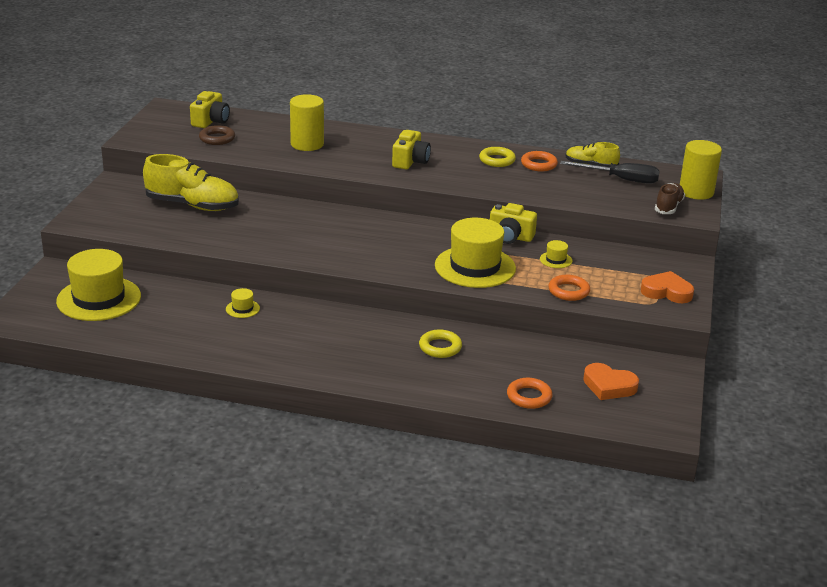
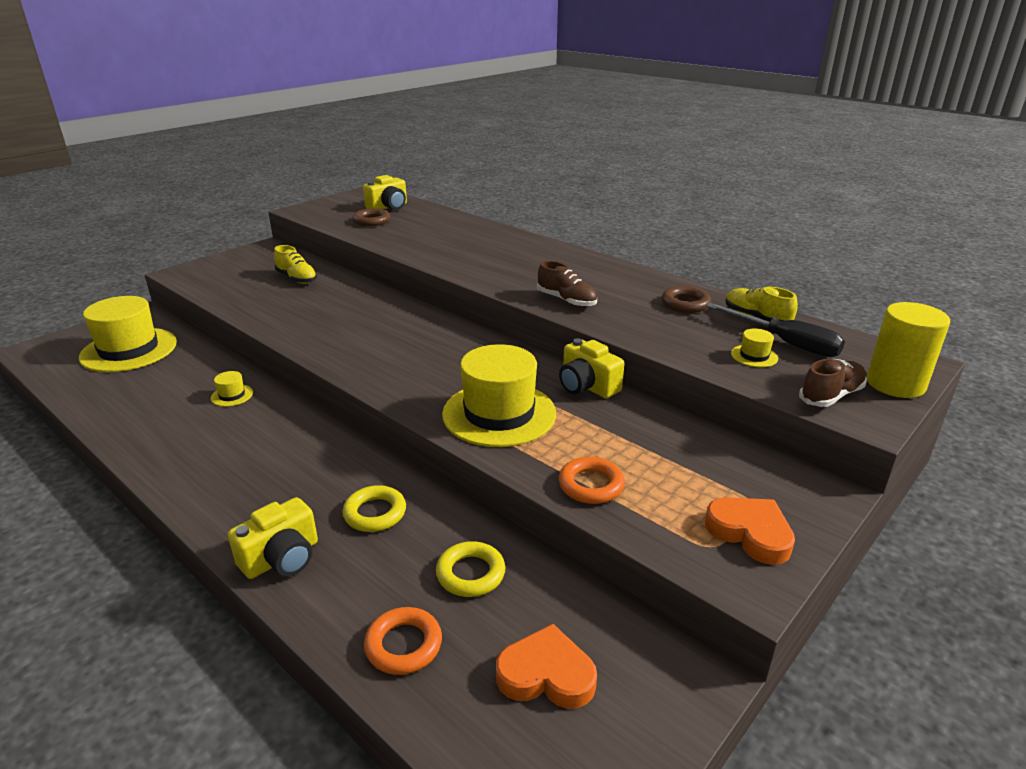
camera: 30 degrees right, 0 degrees up
(192, 205) = (297, 278): yellow shoe -> yellow shoe, size x0.56
(307, 144) = (447, 239): yellow cylinder -> none
(410, 161) = (532, 273): yellow camera -> yellow camera (282, 558)
(459, 179) = (566, 300): none -> brown shoe
(497, 160) = (636, 290): yellow ring -> yellow ring (470, 573)
(539, 164) = (685, 304): orange ring -> brown ring
(556, 260) = (617, 432): yellow hat -> yellow hat (754, 356)
(609, 386) = (546, 675): orange heart -> orange heart turned 135 degrees clockwise

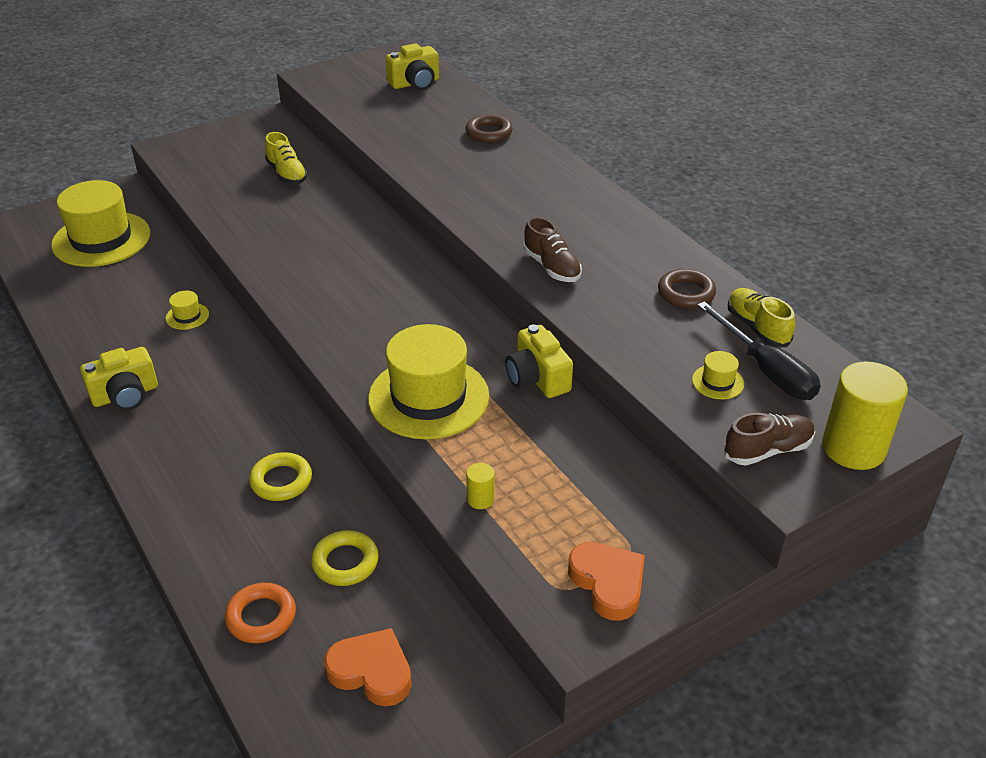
camera: 15 degrees right, 10 degrees up
(282, 558) = (184, 511): yellow camera -> yellow camera (125, 395)
(371, 221) = (386, 106): brown ring -> brown ring (489, 133)
(591, 485) = (480, 499): orange ring -> yellow cylinder

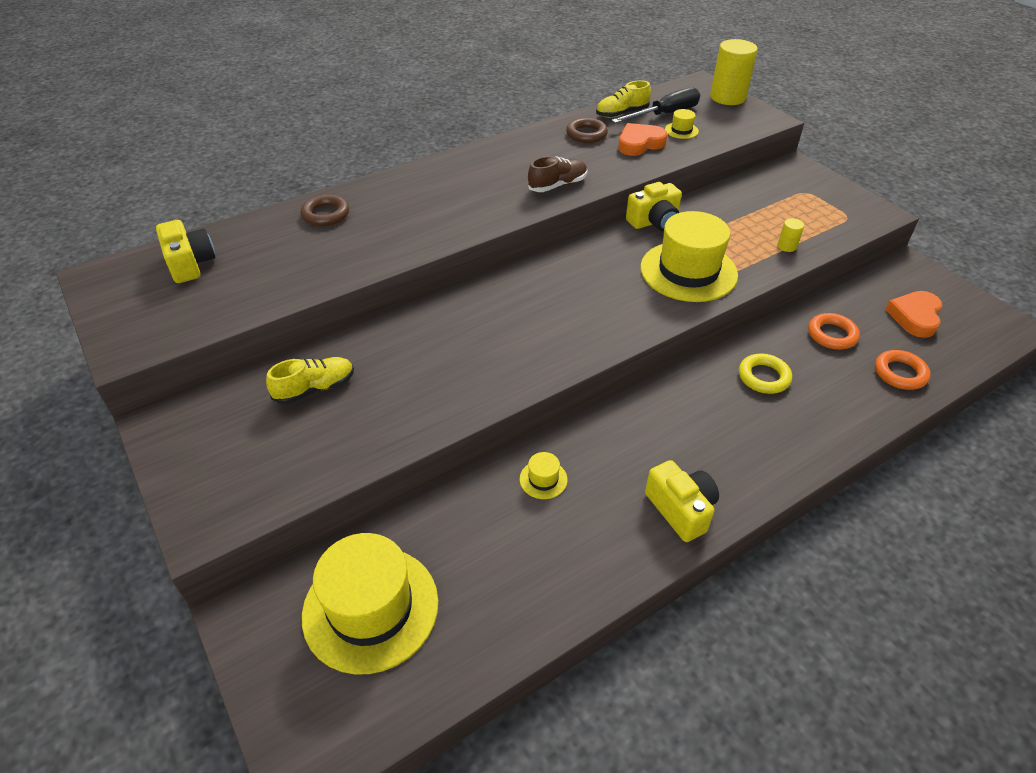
camera: 90 degrees left, 5 degrees up
(345, 562) = (832, 335): yellow ring -> orange ring
(608, 583) = (835, 201): orange heart -> orange heart (639, 144)
(767, 450) = (739, 121): brown shoe -> none

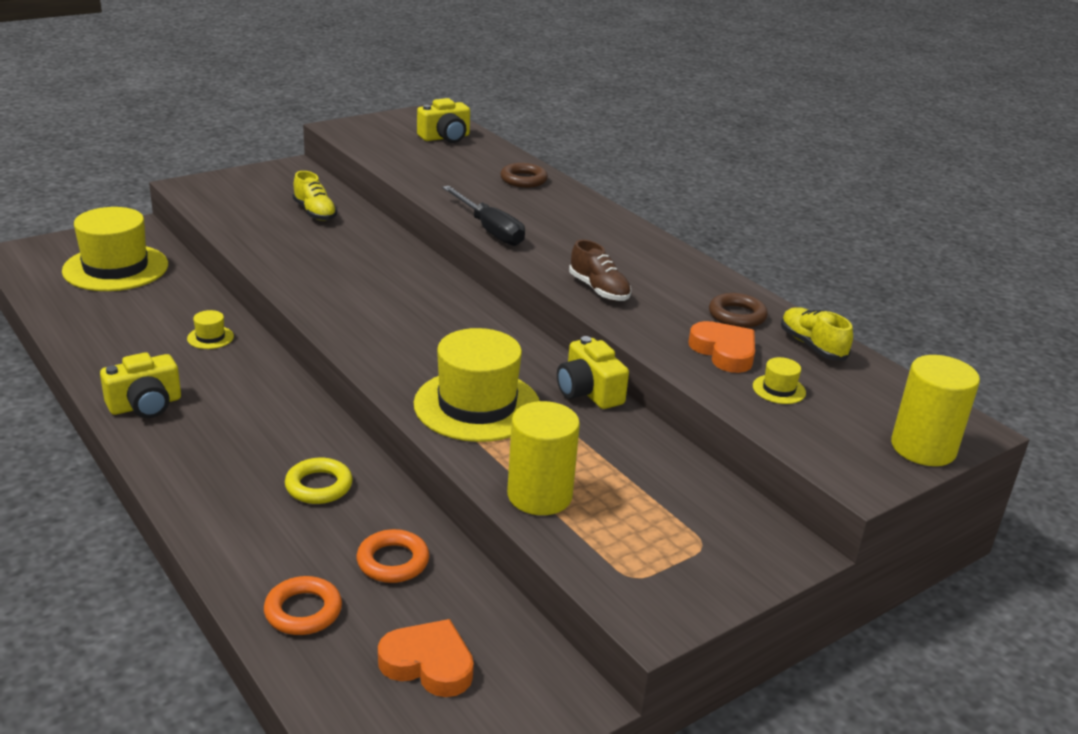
camera: 85 degrees right, 15 degrees down
(665, 115) = (826, 381): black screwdriver -> black screwdriver (489, 230)
(787, 246) = (539, 496): yellow cylinder -> yellow cylinder, size x2.24

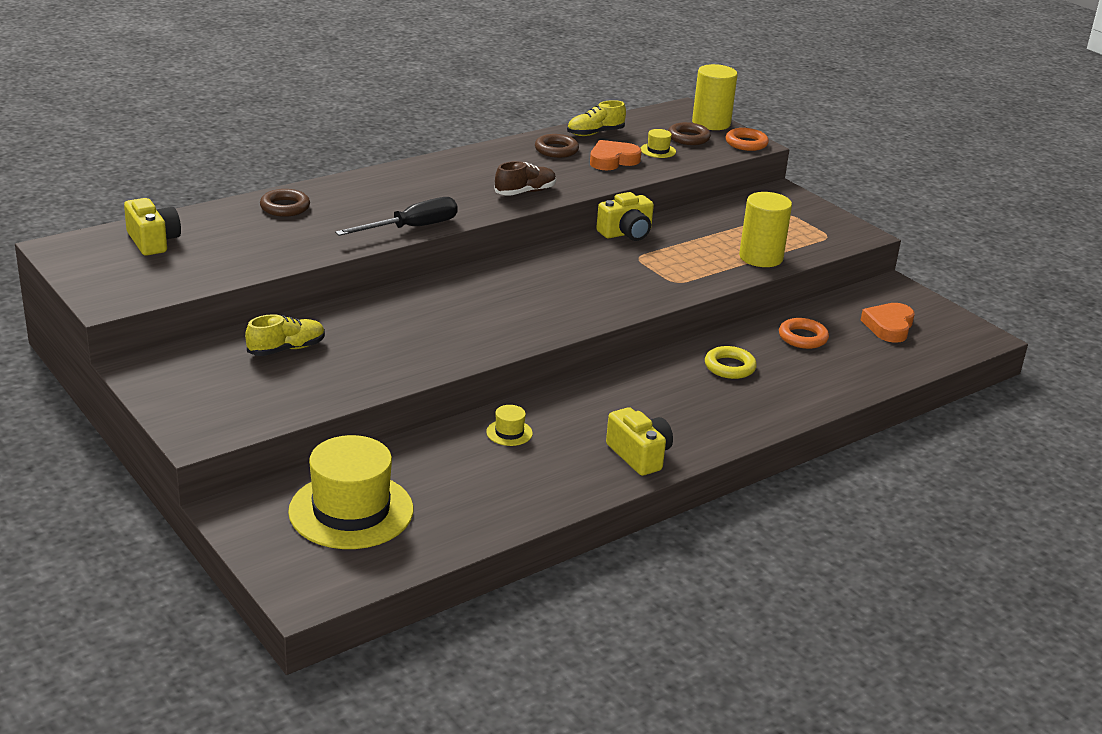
camera: 90 degrees left, 0 degrees up
(303, 611) = (864, 368): orange ring -> orange ring (746, 143)
(477, 405) = (658, 274): yellow hat -> none
(844, 420) = (688, 138): none -> brown ring

